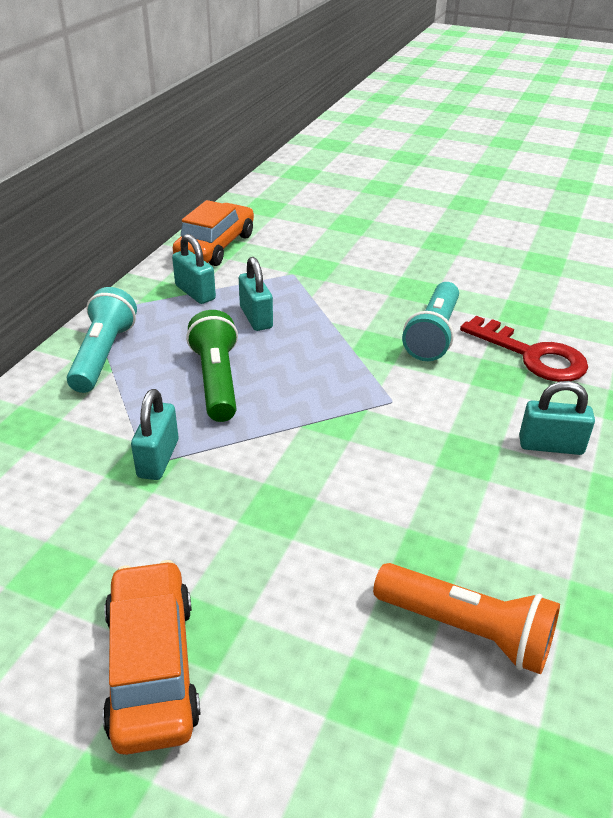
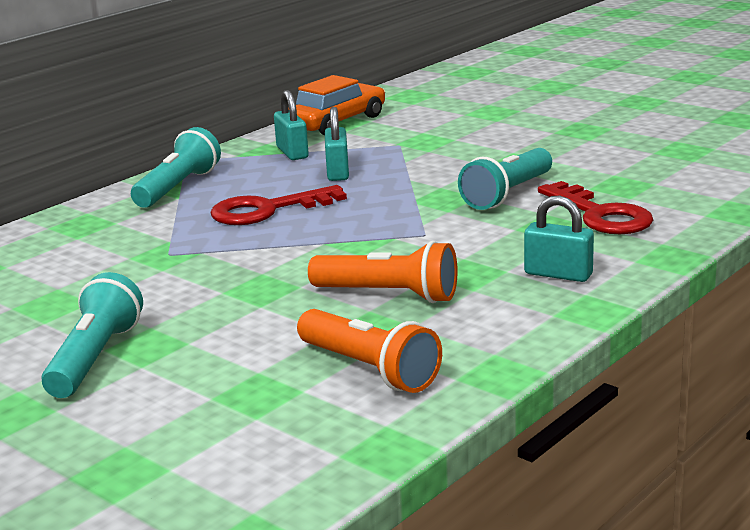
camera: 20 degrees right, 15 degrees down
(152, 667) = (95, 358): orange car -> turquoise flashlight
(158, 458) = (180, 252): turquoise padlock -> none
(217, 381) = (268, 210): green flashlight -> red key
(413, 500) = (388, 295): none -> orange flashlight

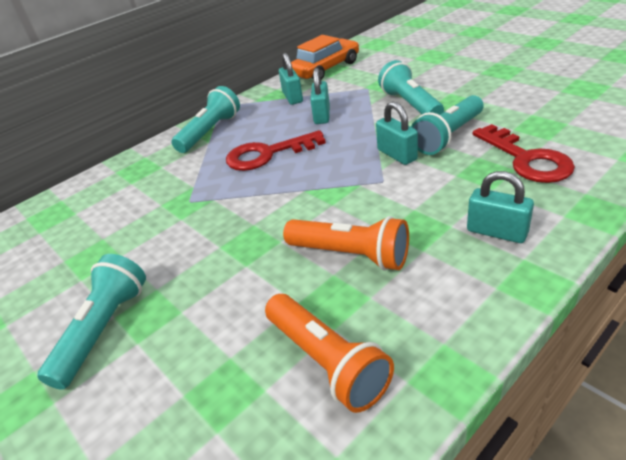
camera: 10 degrees right, 15 degrees up
(441, 211) = (397, 155): none -> turquoise padlock
(459, 163) = (410, 105): none -> turquoise flashlight

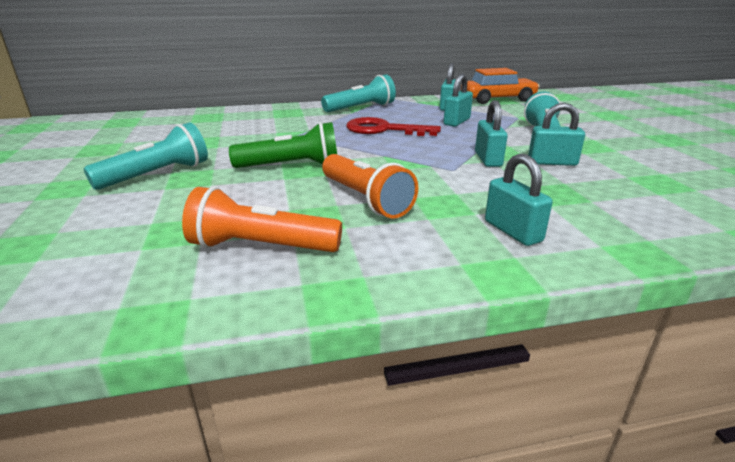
camera: 25 degrees right, 10 degrees down
(234, 246) = (291, 166): none -> green flashlight
(327, 361) = (261, 247): orange flashlight -> orange flashlight turned 105 degrees clockwise
(448, 136) = (552, 162): turquoise flashlight -> turquoise padlock
(526, 159) = (612, 198): red key -> none

